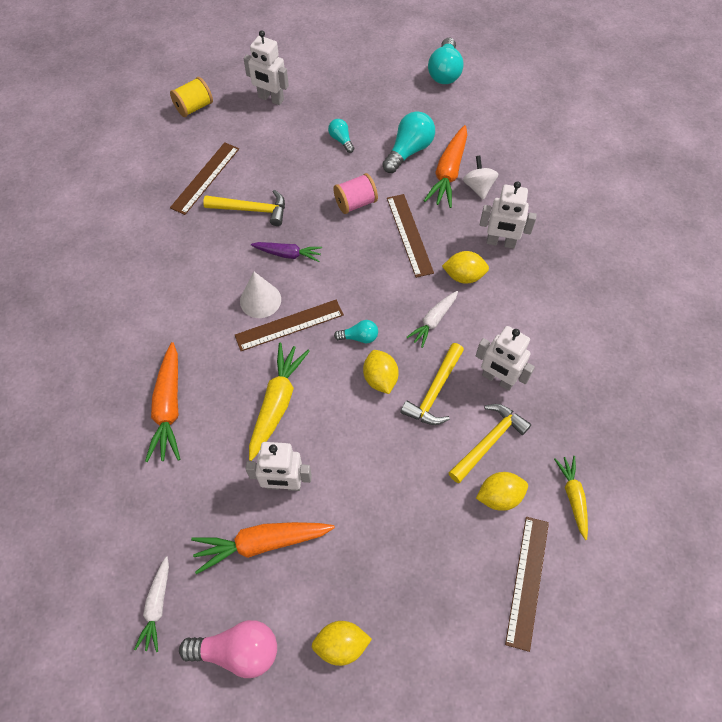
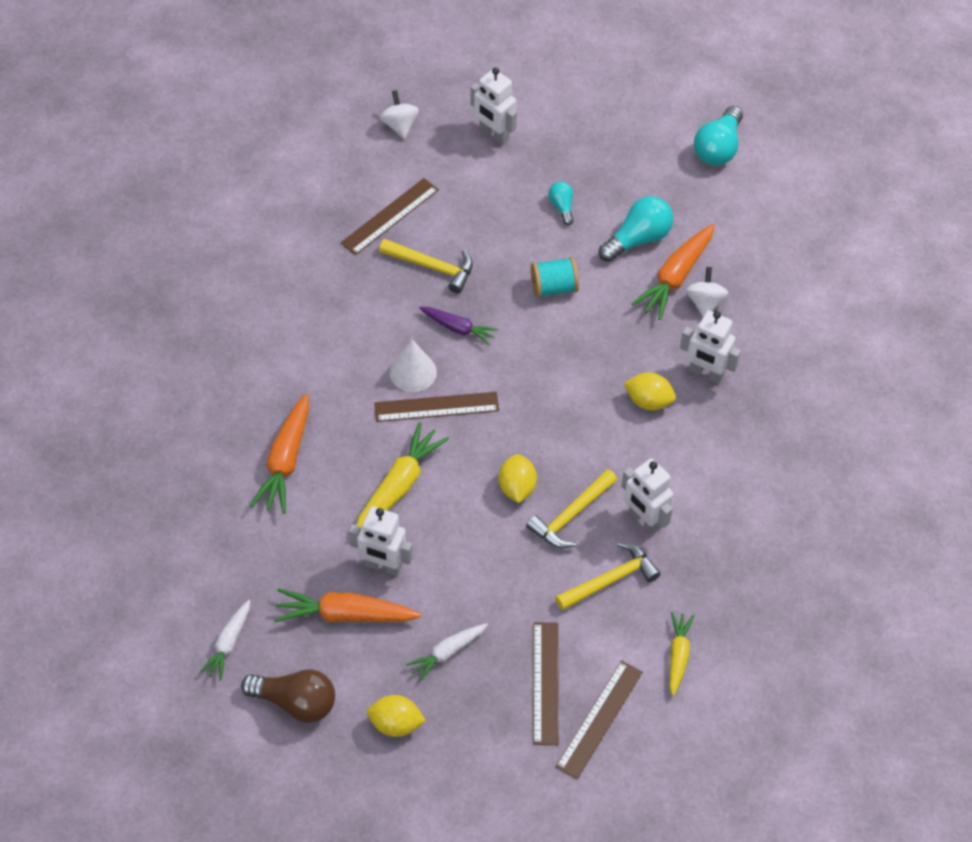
camera: 15 degrees right, 5 degrees down
(194, 107) = (399, 125): yellow spool -> white spinning top
(238, 651) = (295, 702): pink light bulb -> brown light bulb
(355, 203) = (554, 287): pink spool -> turquoise spool
(359, 337) = (508, 439): turquoise light bulb -> none
(409, 235) = (603, 339): brown ruler -> brown ruler (545, 683)
(433, 321) = (596, 441): white carrot -> white carrot (447, 653)
(499, 496) = (601, 635): yellow lemon -> none

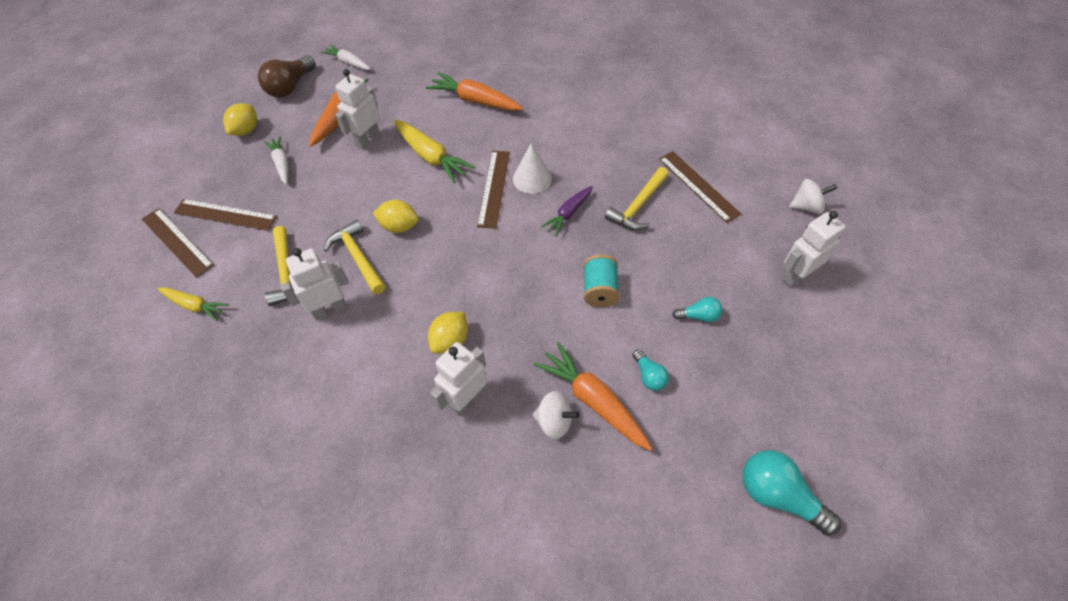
camera: 105 degrees right, 0 degrees up
(638, 239) = (649, 376): turquoise light bulb -> turquoise light bulb, size x0.55

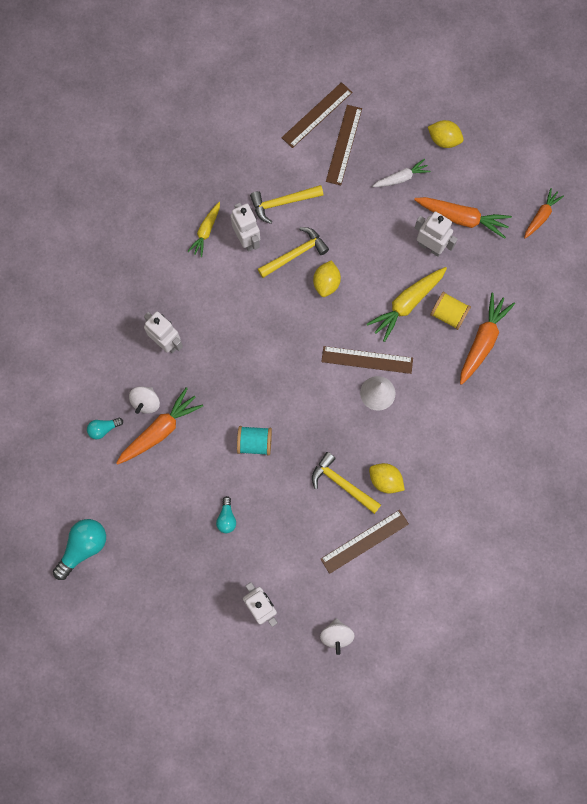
camera: 90 degrees right, 20 degrees up
(195, 306) = (255, 143): yellow carrot -> yellow carrot (206, 231)
(290, 87) = (504, 167): brown light bulb -> none
(348, 62) = (541, 216): white carrot -> orange carrot
(445, 125) = (448, 314): none -> yellow spool
(450, 341) = (215, 329): yellow lemon -> yellow lemon (385, 480)
(569, 213) = (335, 423): purple carrot -> none
(649, 376) = (177, 472): turquoise light bulb -> turquoise light bulb (104, 429)

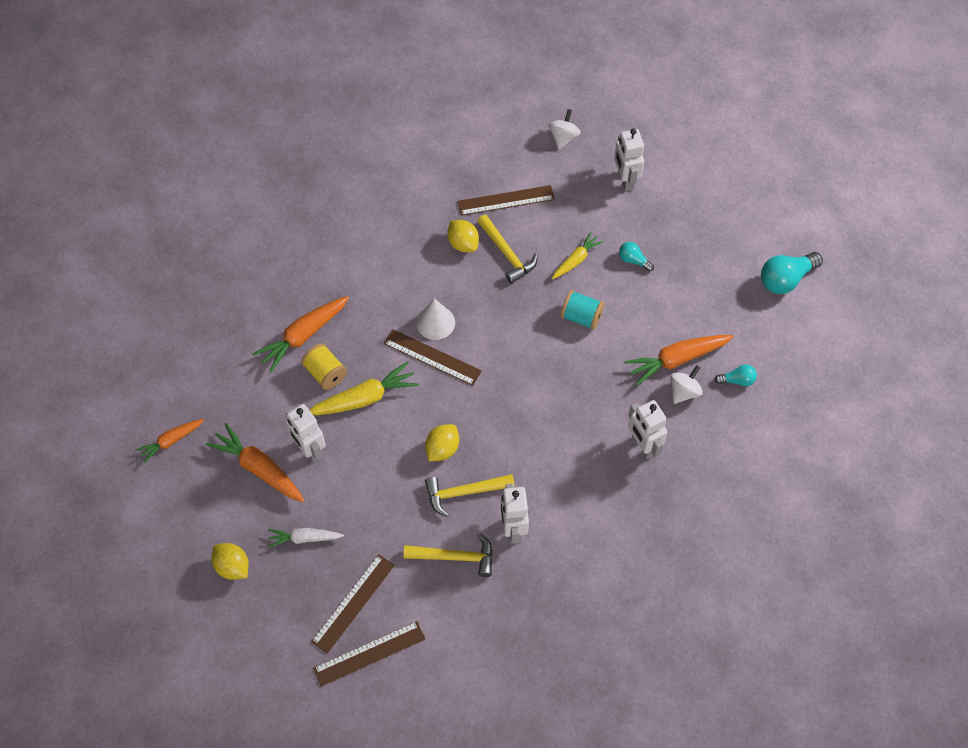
camera: 160 degrees left, 15 degrees down
(206, 231) = (558, 554): yellow carrot -> yellow carrot (576, 260)
(226, 518) = (633, 260): turquoise light bulb -> turquoise light bulb turned 75 degrees counterclockwise

